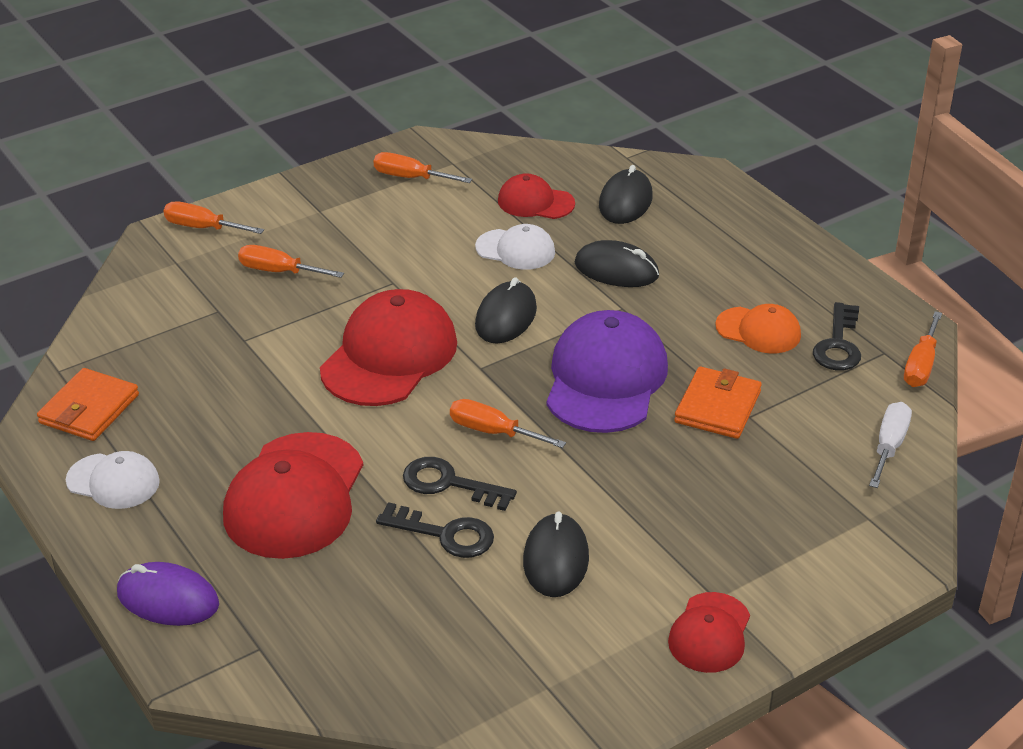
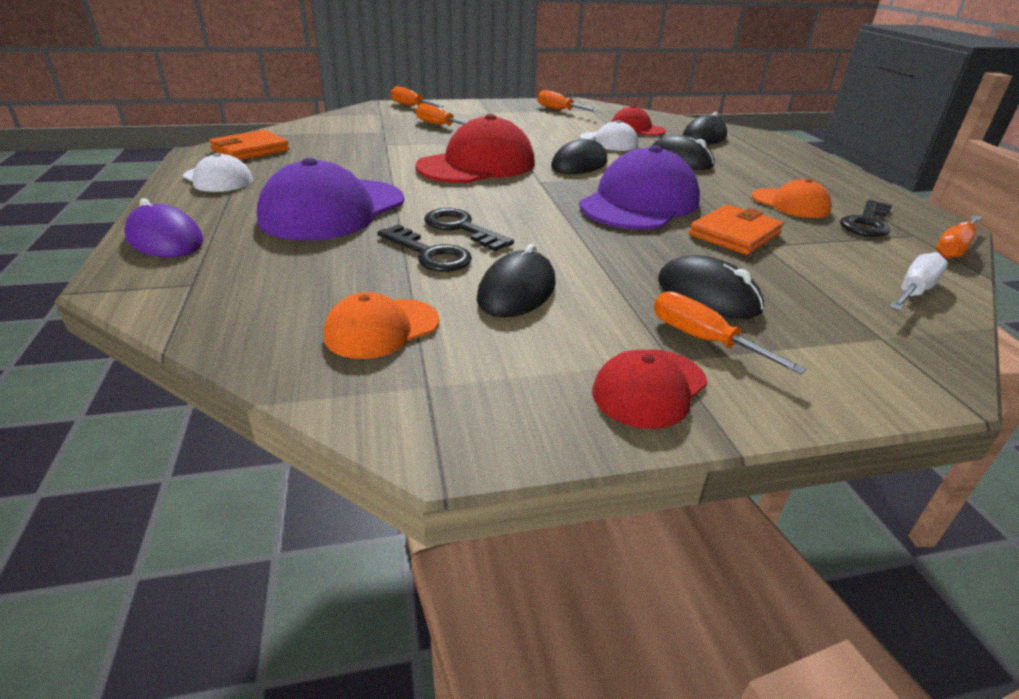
camera: 20 degrees right, 5 degrees down
(295, 496) = (333, 210): red cap -> purple cap
(472, 642) = (381, 328): none -> orange cap
(493, 432) = (523, 210): orange screwdriver -> orange screwdriver (703, 339)
(719, 509) = (708, 295): none -> black mouse

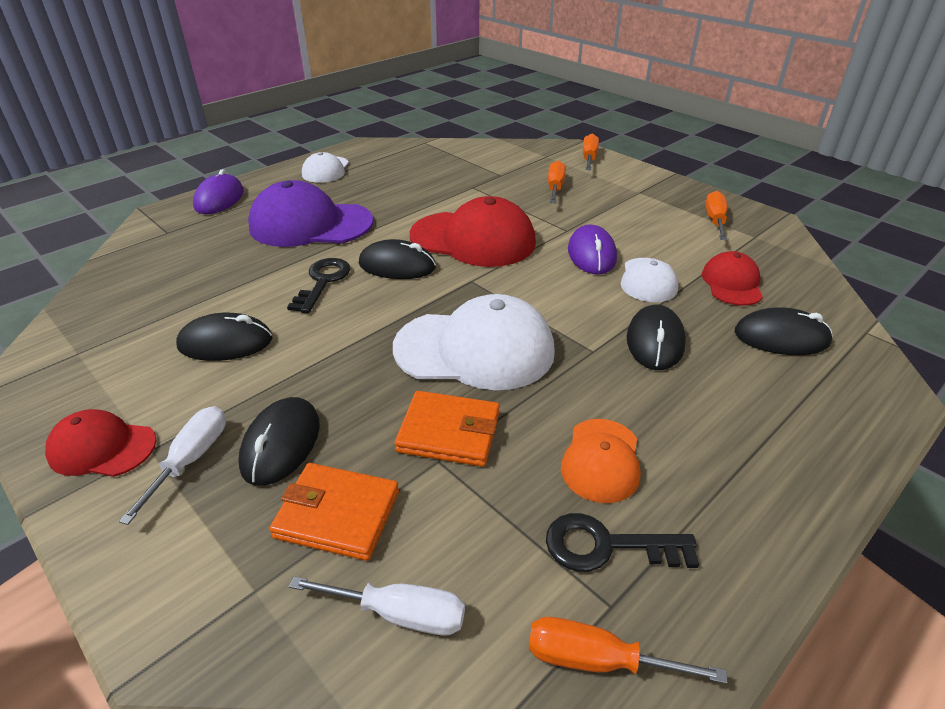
camera: 60 degrees right, 5 degrees up
(250, 150) = (391, 154): orange wallet -> orange wallet (337, 514)
(381, 328) = (141, 311): orange cap -> none
(429, 254) = (264, 286): black key -> none
(555, 144) = (591, 254): none -> purple mouse
(579, 164) = (546, 285): black mouse -> black mouse (397, 266)
(639, 203) = (475, 349): purple cap -> white cap
(703, 339) = (191, 459): orange screwdriver -> white screwdriver

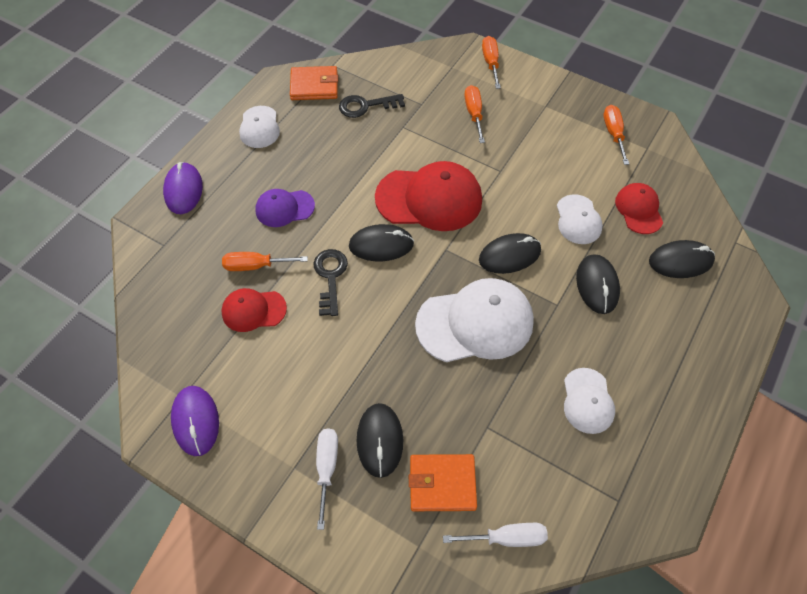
camera: 15 degrees left, 20 degrees up
(102, 448) = (260, 475): red cap -> red cap (253, 310)
(225, 343) = (290, 360): black mouse -> black mouse (509, 255)
(310, 224) = (284, 208): purple cap -> purple cap, size x0.55
(449, 432) = (485, 403): orange wallet -> orange wallet (314, 86)
(591, 254) = (528, 198): purple mouse -> purple mouse (195, 421)
(597, 660) = (619, 535): orange screwdriver -> orange screwdriver (255, 266)
(601, 460) = (587, 401): orange cap -> white cap
(607, 546) = (607, 463): black key -> black key (366, 106)

